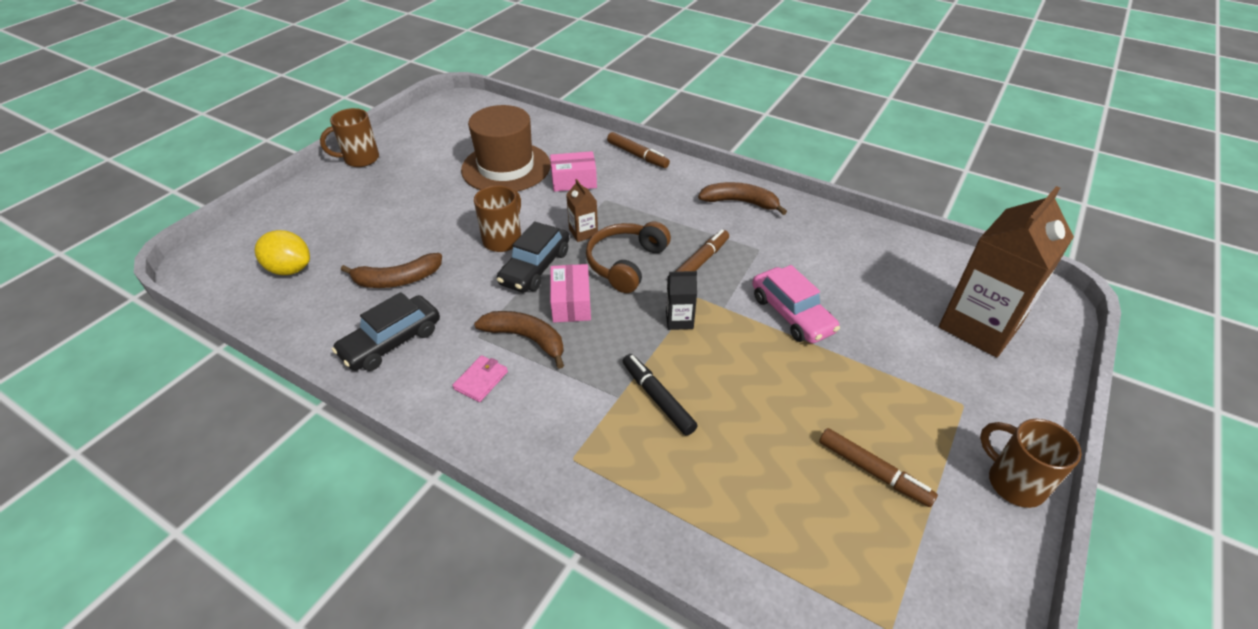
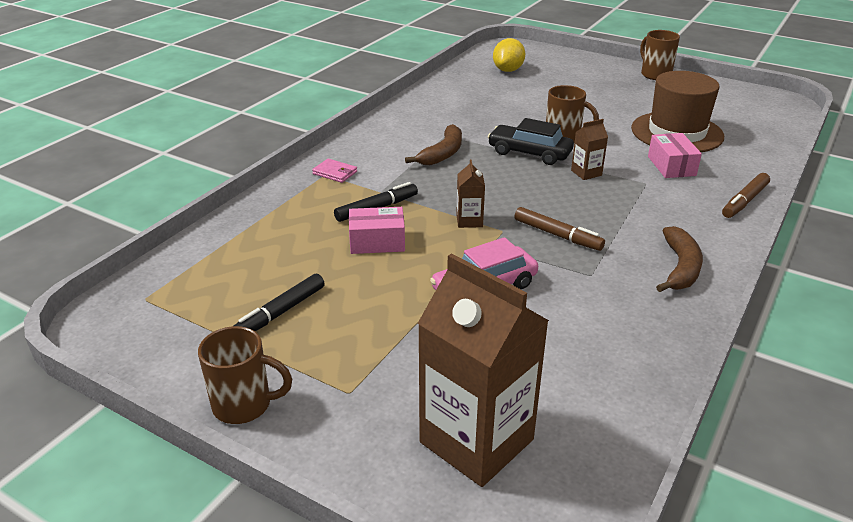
camera: 90 degrees right, 10 degrees down
(391, 342) = (438, 108): black car -> none
(397, 279) = (503, 103): brown banana -> none
(481, 380) = (400, 140): pink wallet -> pink wallet (335, 173)
(571, 303) = (486, 170): pink box -> pink box (377, 242)
(625, 263) = (545, 194): brown headphones -> none
(679, 320) = (469, 221): black carton -> brown carton
(873, 472) = (280, 312): brown marker -> black marker
(1013, 482) = (244, 405): brown mug -> brown mug turned 45 degrees clockwise

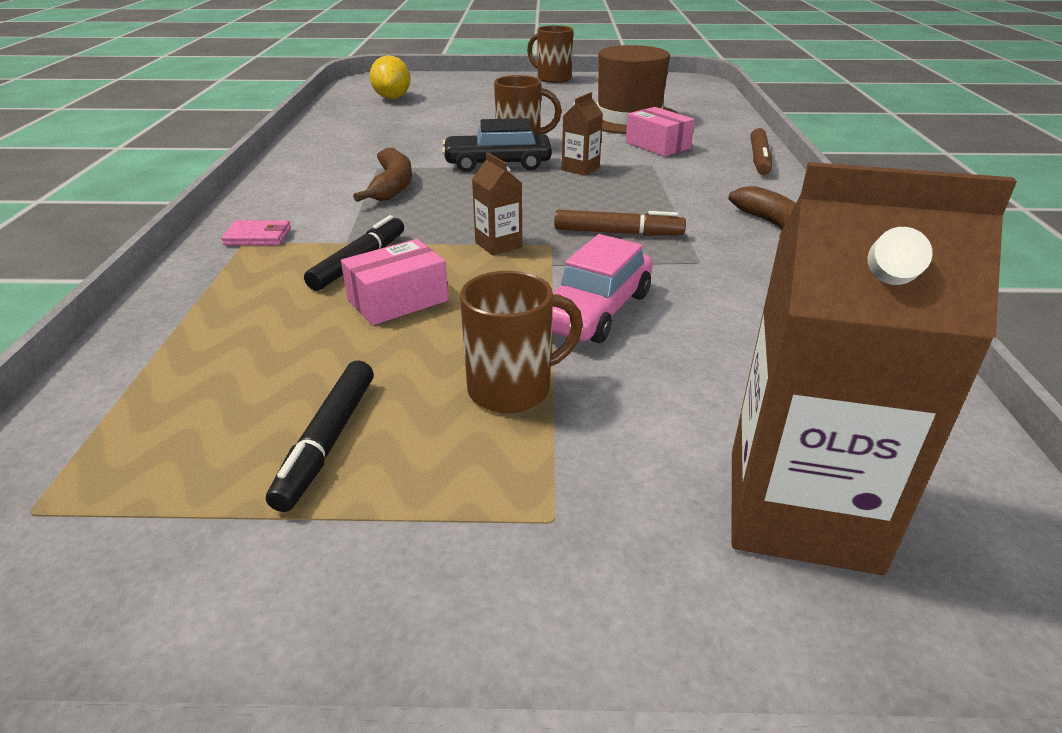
camera: 30 degrees left, 0 degrees up
(244, 405) = (391, 625): brown mug -> brown mug (513, 389)

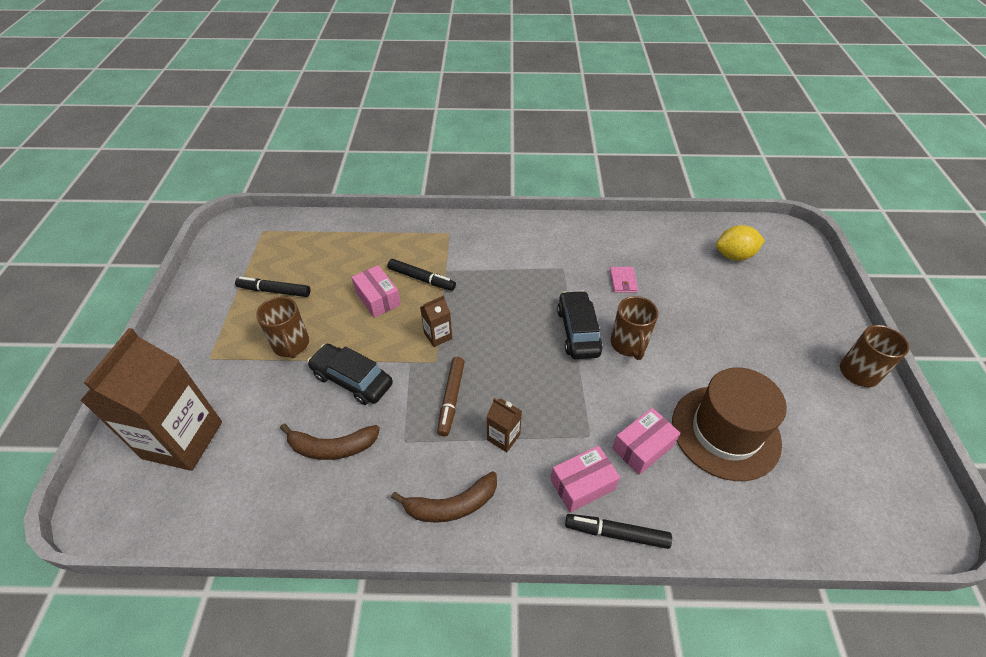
camera: 90 degrees right, 15 degrees up
(258, 236) = (455, 236): pink wallet -> pink wallet (623, 281)
(392, 185) = (531, 279): brown banana -> brown banana (332, 447)
(580, 169) = (573, 383): brown carton -> brown carton (503, 437)
(595, 311) = (352, 380): pink car -> black car
(713, 169) = (582, 484): none -> pink box
(759, 159) = (616, 533): brown marker -> black marker

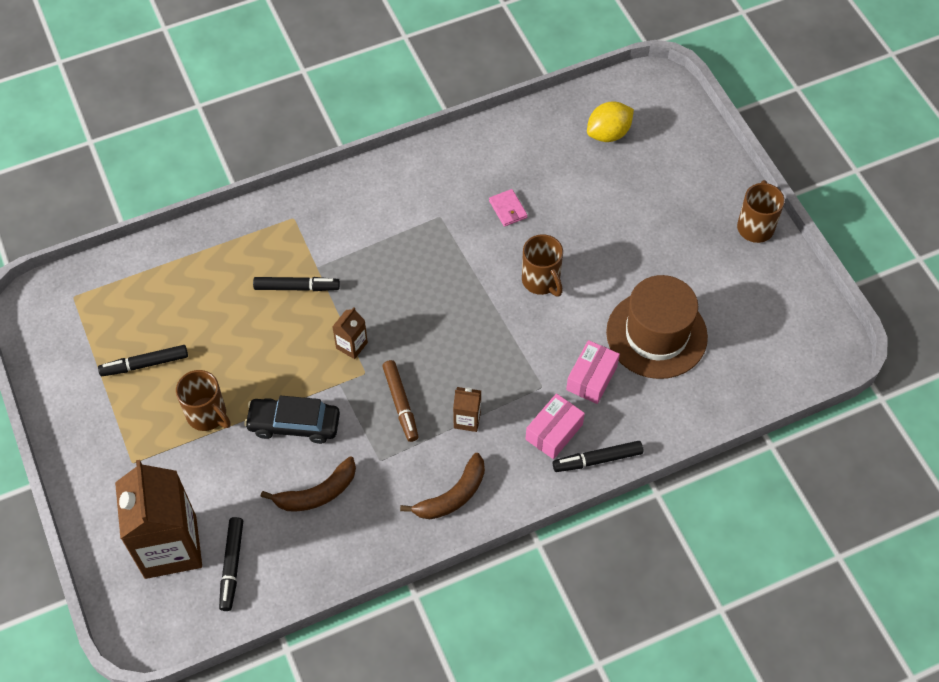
camera: 25 degrees left, 10 degrees up
(216, 481) = (232, 566): none -> black marker
(378, 298) = (264, 328): pink box -> none
(578, 331) = (487, 285): black car -> none

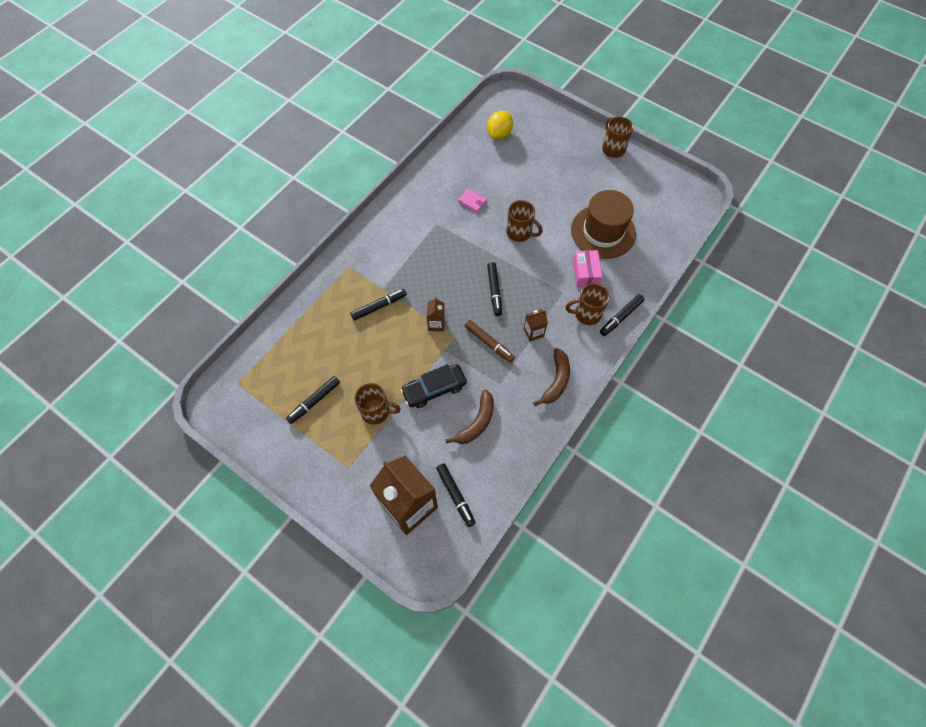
camera: 30 degrees left, 5 degrees up
(454, 340) = (494, 291): none -> black marker
(554, 432) = (586, 314): pink box -> brown mug

